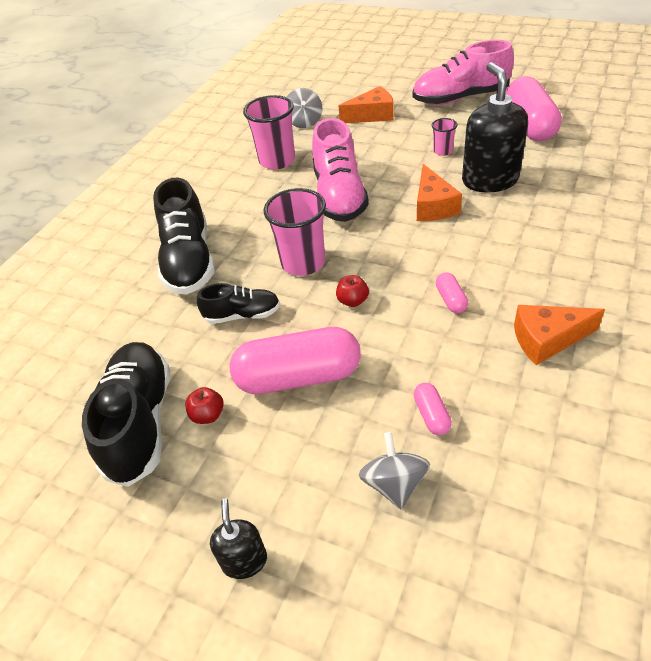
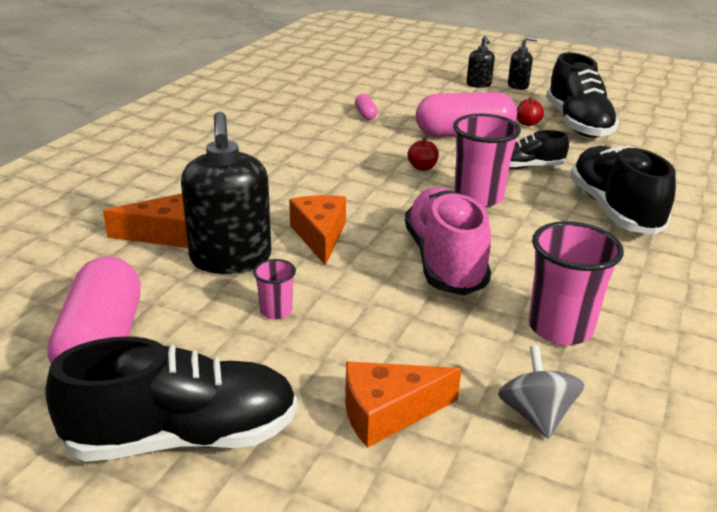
camera: 175 degrees right, 15 degrees down
(174, 564) = (518, 86): none -> black soap dispenser
(394, 484) = (394, 97): grey spinning top -> none
(451, 300) = (330, 162): pink capsule -> none
(460, 98) = (183, 437): pink shoe -> black shoe
(547, 340) = (263, 137): orange cheese -> orange cheese (164, 234)

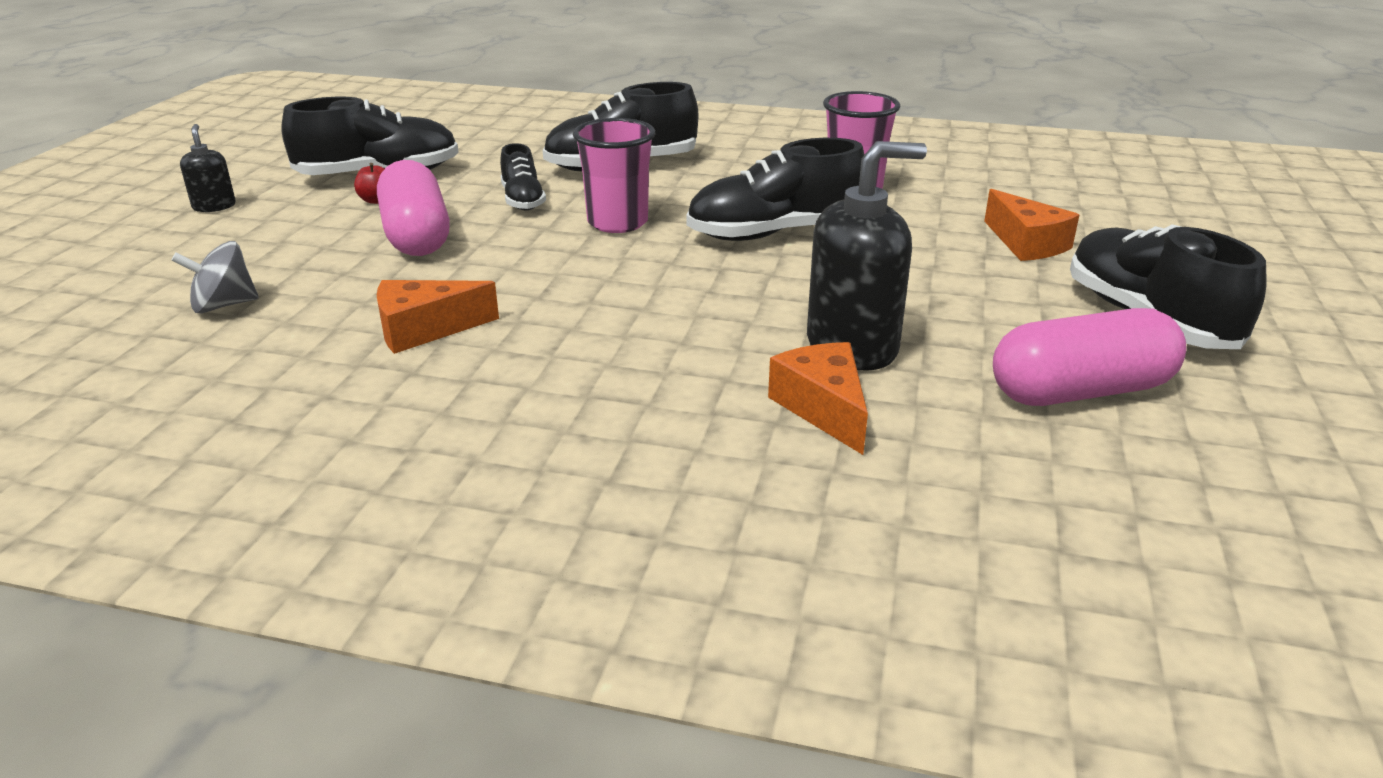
camera: 100 degrees left, 0 degrees up
(276, 311) = (934, 305): pink cup -> none
(320, 236) = (762, 300): orange cheese -> orange cheese (424, 329)
(365, 114) = (331, 308): pink capsule -> none
(422, 167) = (540, 255): red apple -> none
(444, 261) = (774, 233): pink shoe -> black shoe
(478, 85) = (199, 232): black soap dispenser -> none
(536, 415) = (973, 197): grey spinning top -> grey spinning top (223, 305)

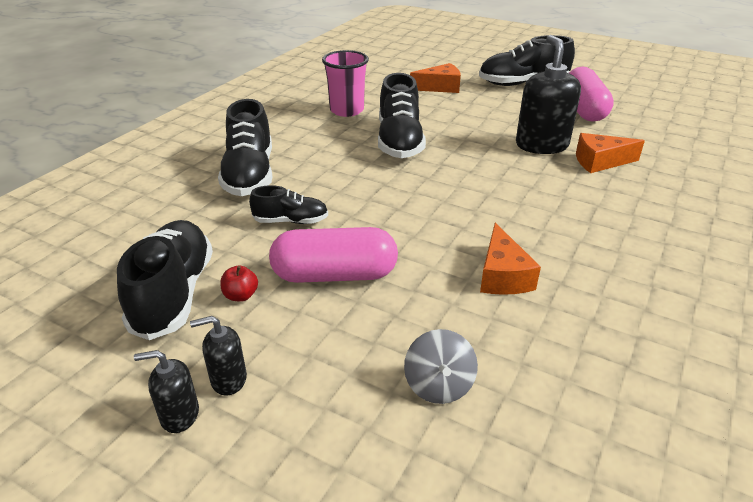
camera: 75 degrees left, 5 degrees up
(253, 215) = (228, 379): none -> black soap dispenser
(617, 222) = (356, 188): pink cup -> none

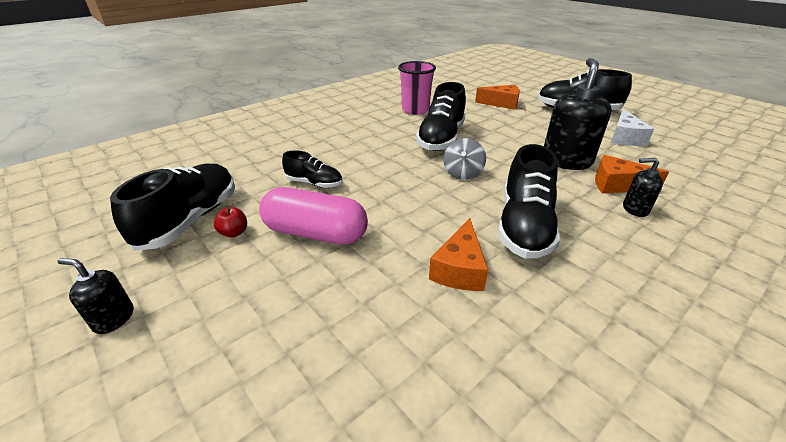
camera: 20 degrees right, 0 degrees up
(228, 379) = (171, 299): black soap dispenser -> black soap dispenser (634, 209)
(249, 175) = (310, 144): black shoe -> black shoe (524, 226)
(439, 385) = (331, 360): grey spinning top -> grey spinning top (462, 173)
(583, 109) = (624, 138): pink capsule -> white cheese

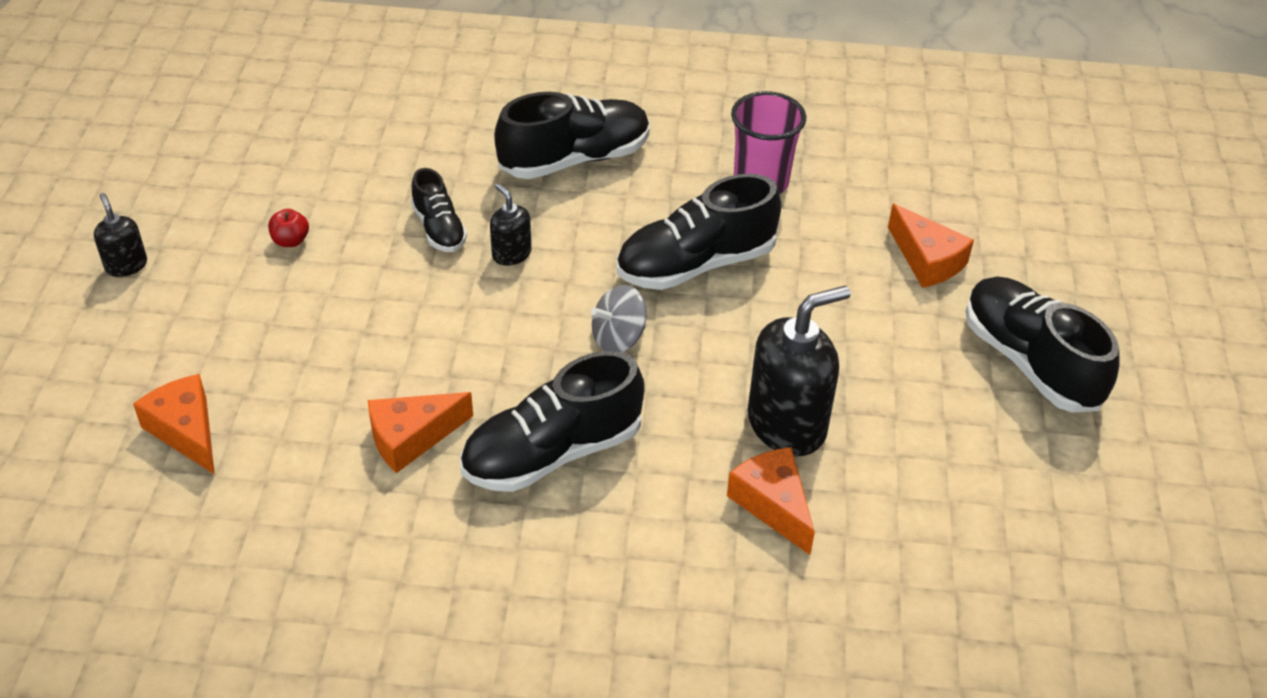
camera: 45 degrees right, 10 degrees up
(190, 220) = (275, 195): black shoe -> black shoe (575, 159)
(315, 233) = (353, 297): pink capsule -> none
(321, 383) = (186, 431): none -> orange cheese
(624, 138) = (973, 462): white cheese -> none
(634, 209) = (717, 542): black soap dispenser -> black soap dispenser (511, 254)

